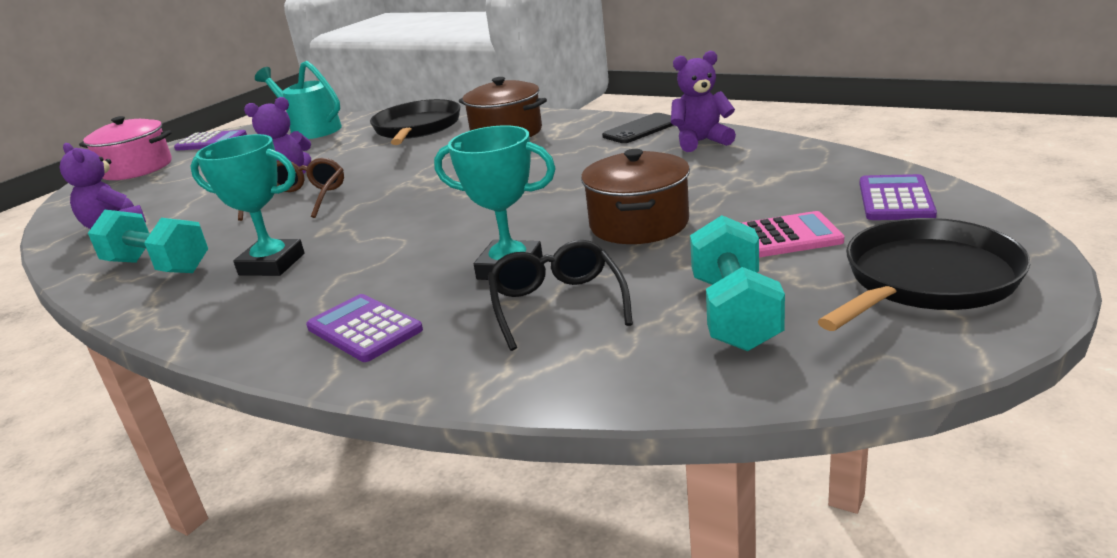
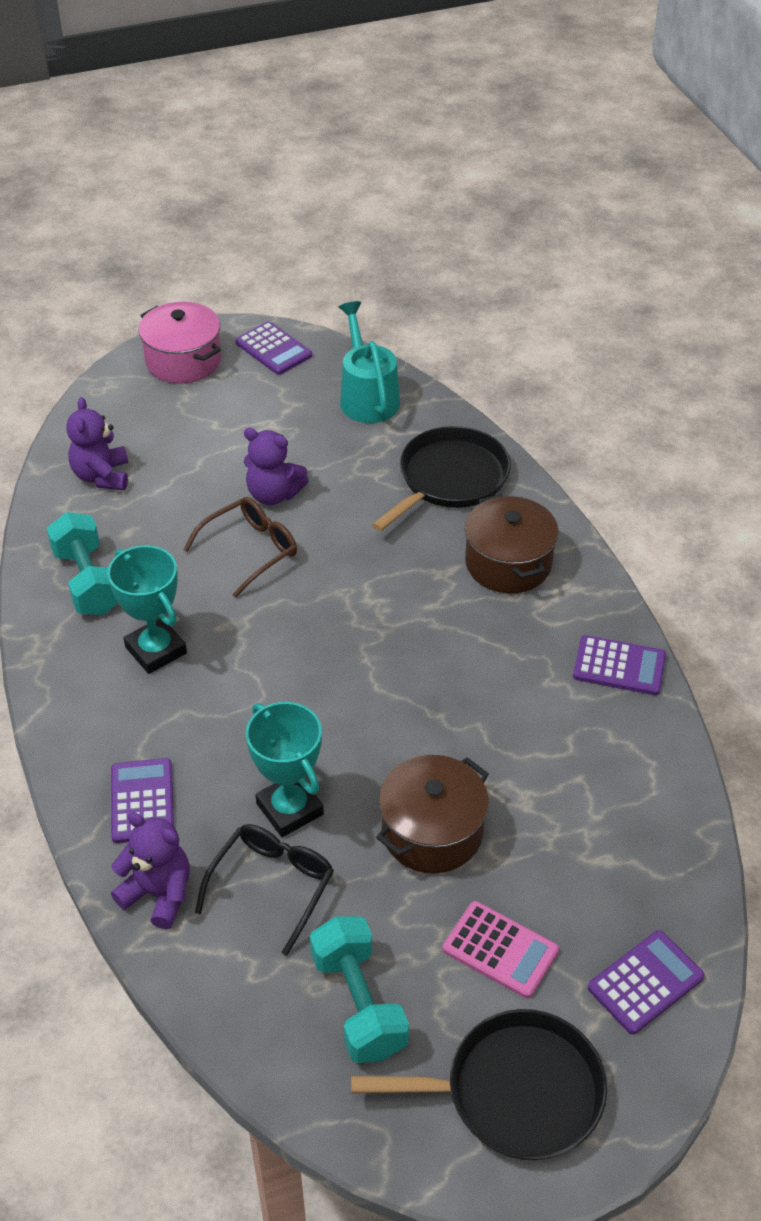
camera: 35 degrees right, 20 degrees up
(641, 129) = (619, 666): black phone -> purple calculator
(701, 142) = (634, 740): purple teddy bear -> purple teddy bear (158, 894)
(734, 313) = (358, 1004): turquoise dumbbell -> turquoise dumbbell turned 60 degrees counterclockwise

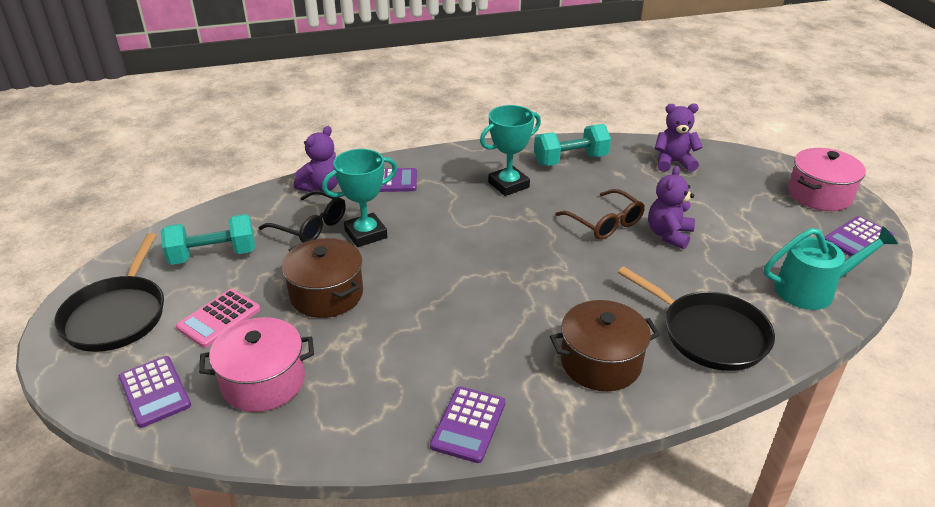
camera: 95 degrees right, 10 degrees down
(602, 866) = (263, 381): none -> pink pot

